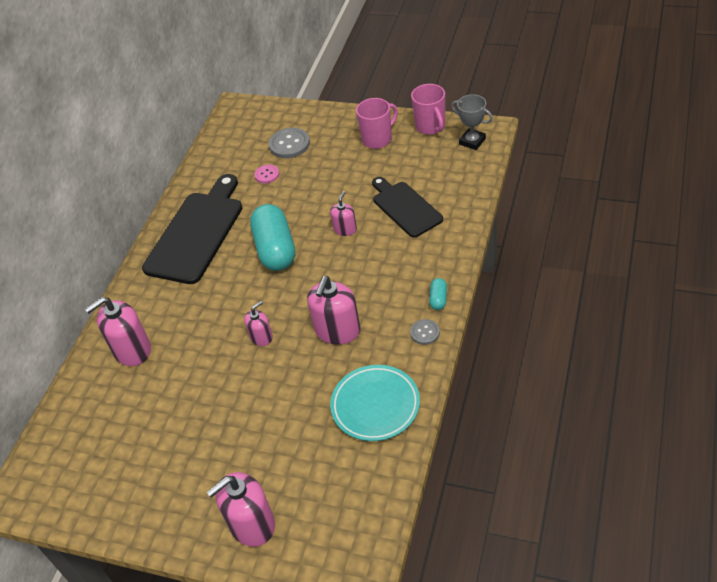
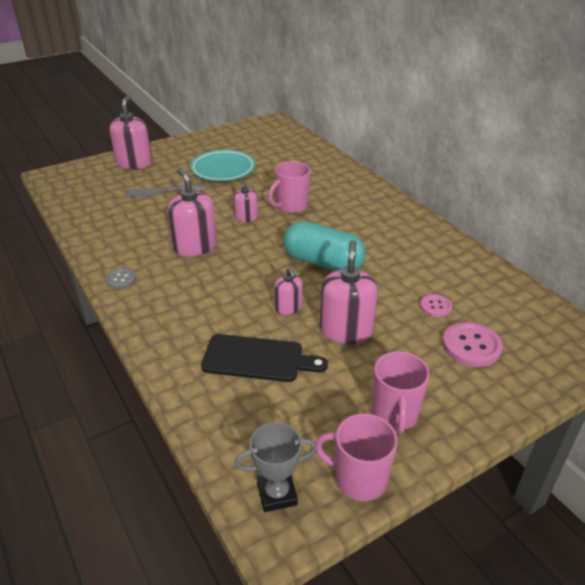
camera: 125 degrees right, 10 degrees down
(132, 350) = (319, 175): pink soap dispenser -> pink soap dispenser (346, 330)
(197, 233) = (402, 238): black cutting board -> none
(212, 324) = (291, 206): none -> pink mug
(282, 437) = (162, 191): none -> grey fork
(289, 144) = (471, 346): grey button -> pink button
(375, 405) = (115, 228): turquoise plate -> turquoise plate (223, 169)
(438, 299) = (133, 305): turquoise capsule -> none

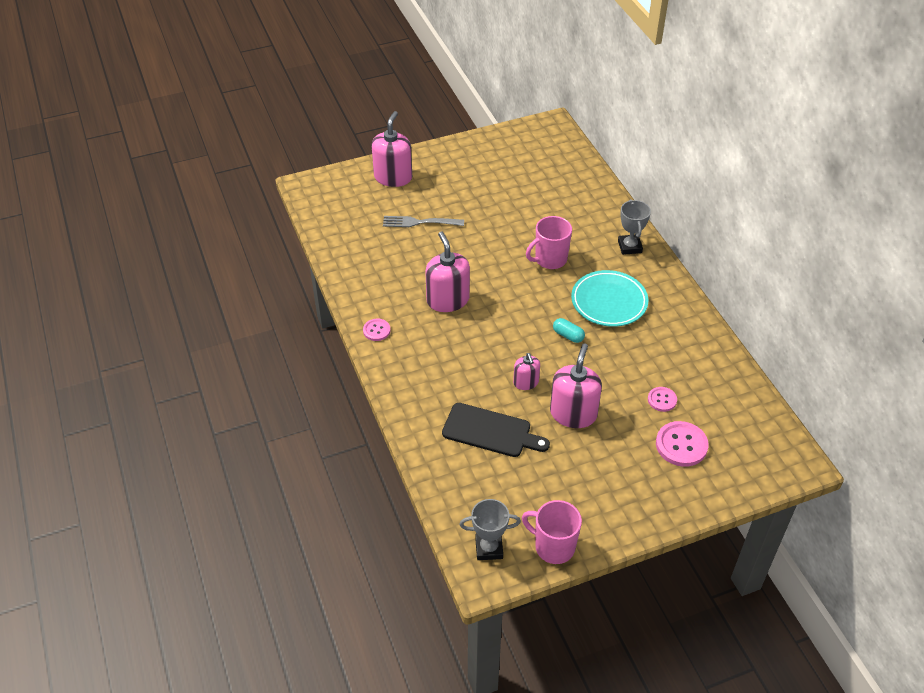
camera: 10 degrees right, 10 degrees up
(121, 279) = (376, 330): grey button -> pink button
(223, 169) = (486, 197): turquoise plate -> turquoise plate (609, 302)
(246, 217) = (502, 269): pink soap dispenser -> none
(323, 262) = (568, 335): turquoise capsule -> turquoise capsule, size x0.43
(363, 191) = (629, 247): none -> grey trophy
(395, 415) = (595, 499): pink mug -> none

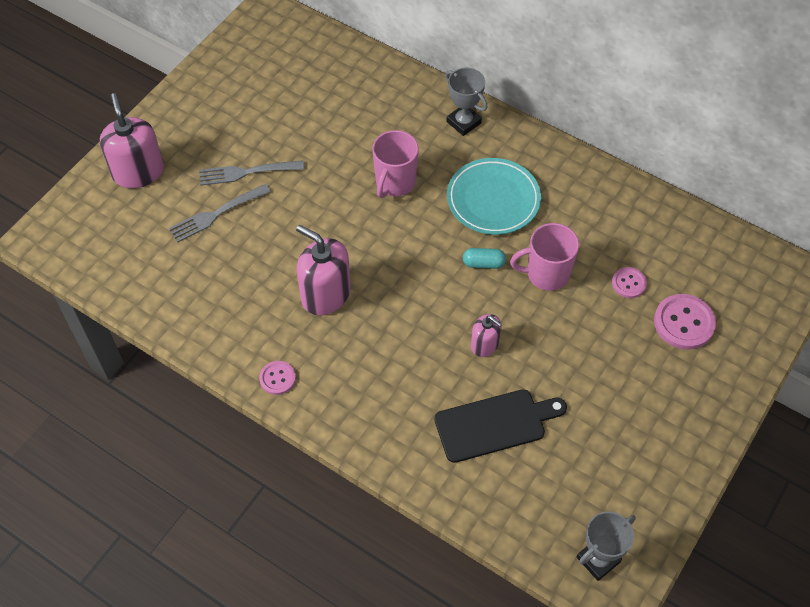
camera: 35 degrees left, 10 degrees up
(459, 208) = (247, 172): none -> grey fork
(553, 546) = (656, 514): pink mug -> pink mug (546, 274)
(573, 413) = (558, 352): pink soap dispenser -> none

